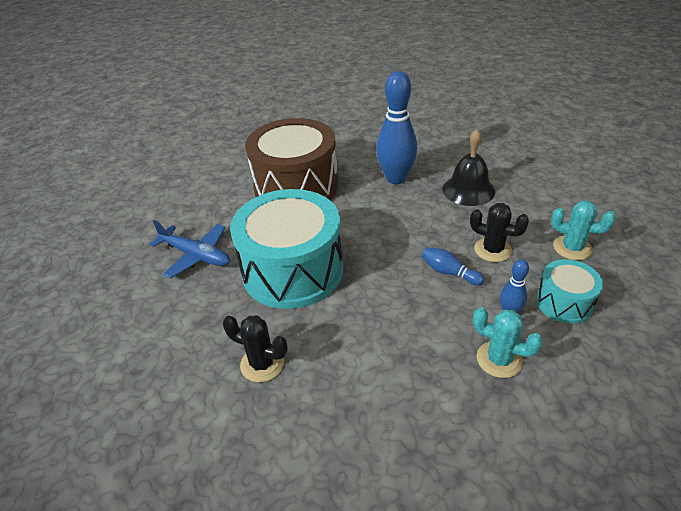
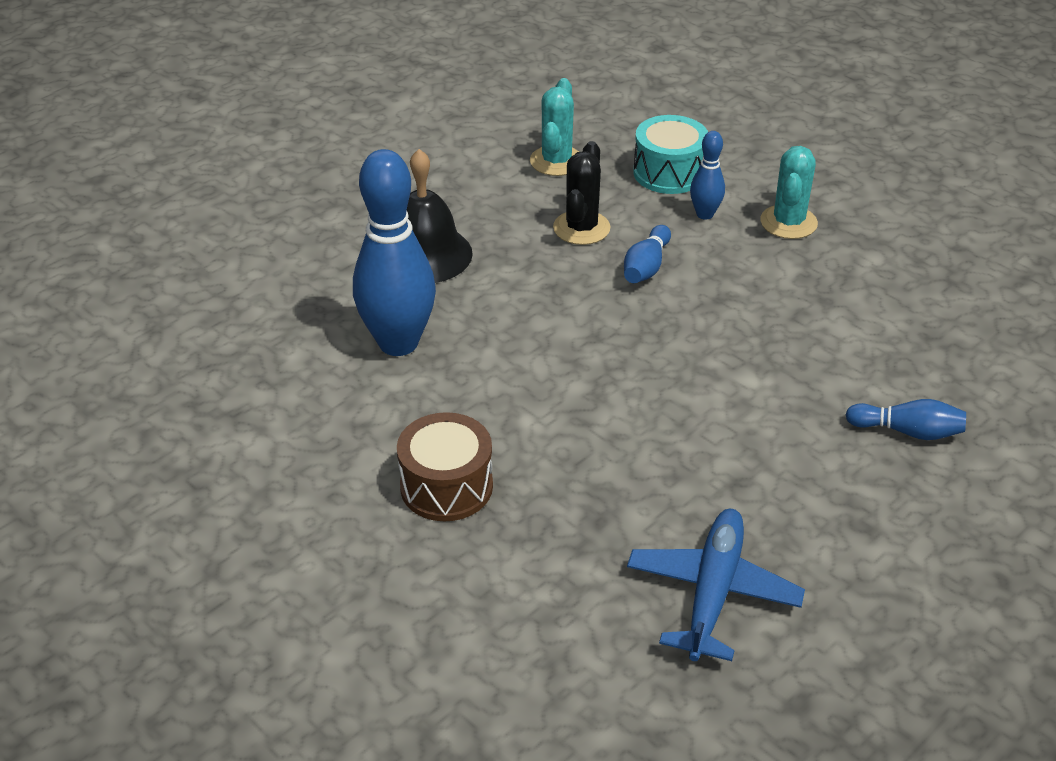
camera: 105 degrees left, 0 degrees up
(262, 364) = (907, 431): black cactus -> blue bowling pin
(292, 270) = (703, 438): turquoise drum -> none
(296, 187) = (446, 486): brown drum -> brown drum, size x0.49

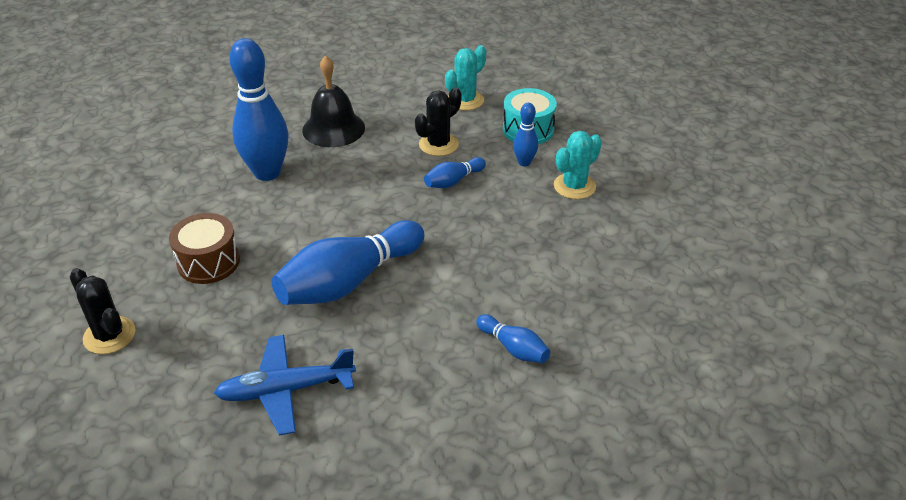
camera: 30 degrees right, 0 degrees up
(417, 634) = (109, 335): none -> black cactus
(649, 435) = (349, 281): none -> blue bowling pin
(712, 593) = (286, 390): blue plane -> blue plane turned 150 degrees counterclockwise

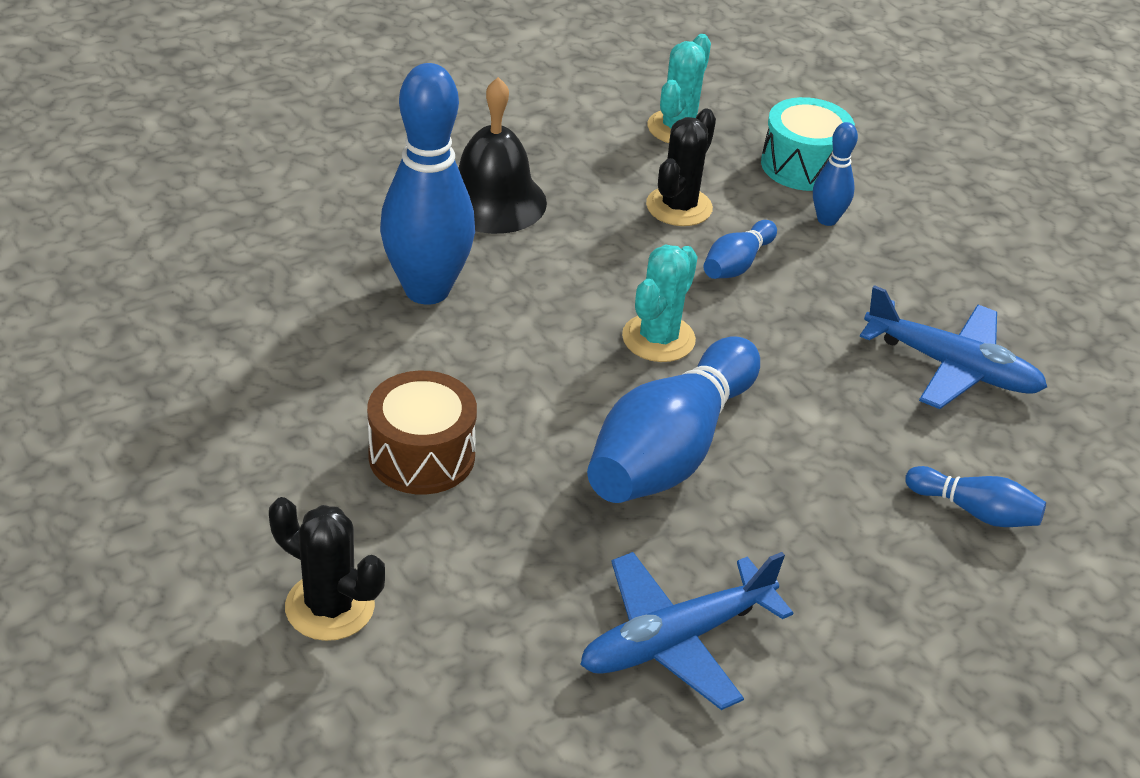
camera: 20 degrees left, 0 degrees up
(550, 259) = (951, 367): none -> blue plane
(574, 186) = (922, 248): turquoise cactus -> turquoise cactus (658, 338)

